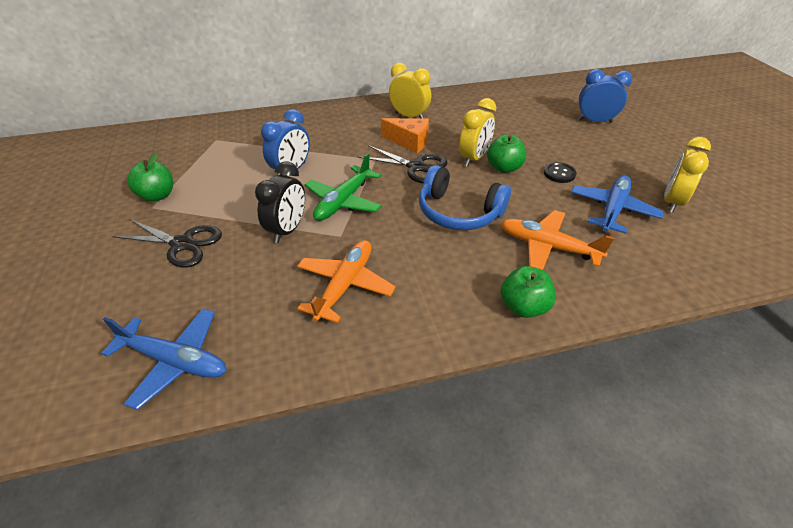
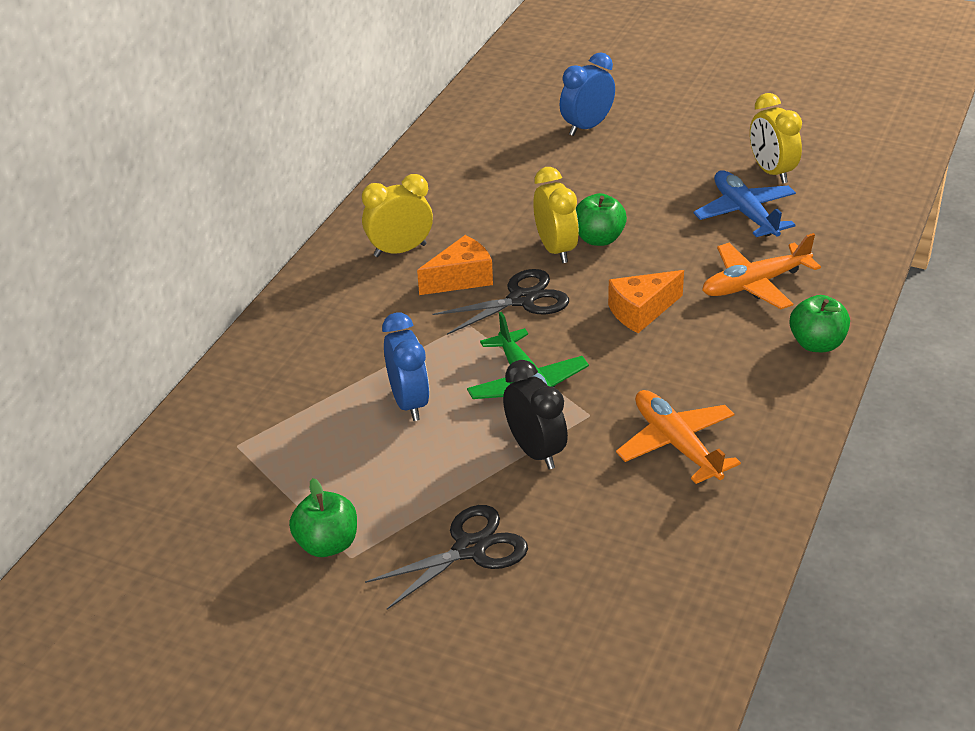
camera: 50 degrees left, 5 degrees down
(175, 361) = (675, 608): blue plane -> none
(458, 212) = (641, 311): blue headphones -> orange cheese
(559, 173) = (652, 209): black button -> none

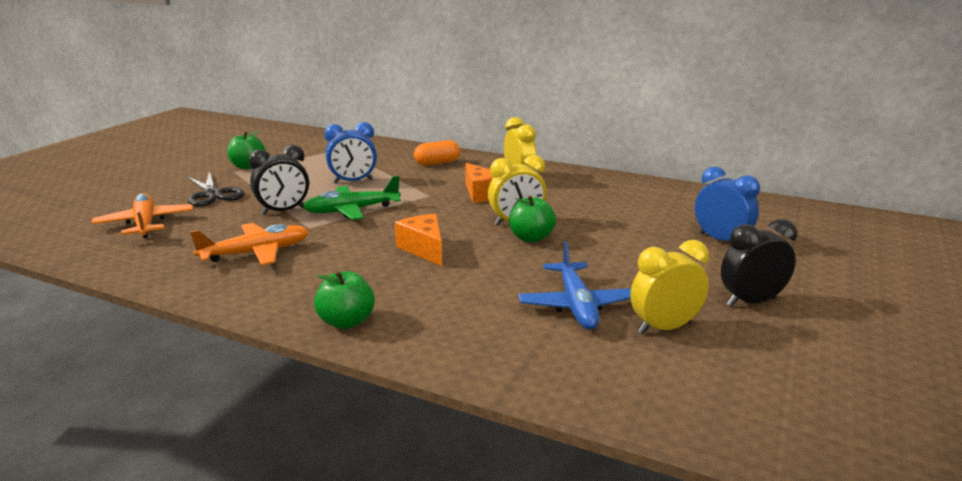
camera: 90 degrees right, 15 degrees down
(326, 327) = (437, 163): none -> orange capsule
(522, 300) = (451, 211): black scissors -> none
(714, 128) = (751, 302): none -> black clock
(745, 213) = (576, 305): blue plane -> blue plane turned 105 degrees clockwise
(755, 284) = (451, 300): orange plane -> orange plane (145, 224)

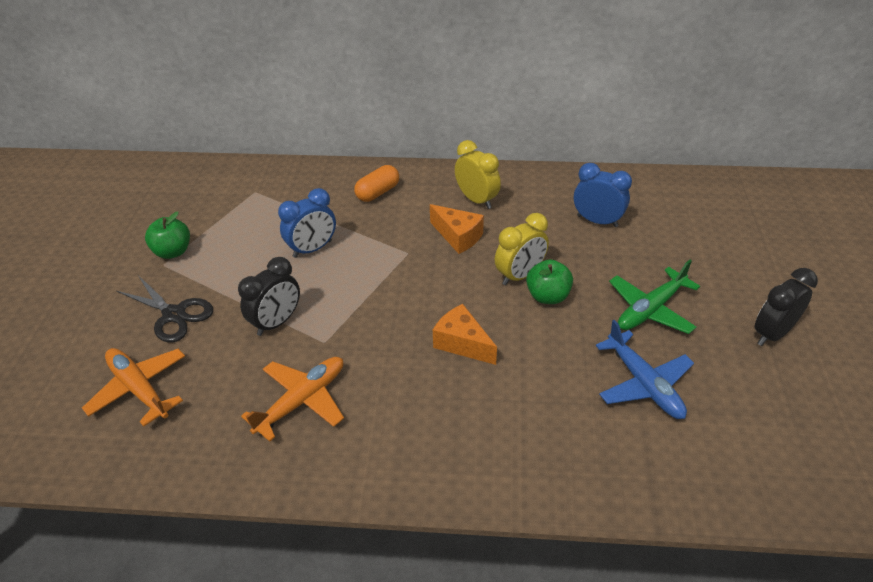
camera: 20 degrees left, 20 degrees up
(346, 322) = (466, 475): green apple -> none
(352, 210) = (348, 300): green plane -> green plane (650, 309)
(664, 328) = (727, 391): yellow clock -> none
(721, 240) = (706, 252): blue clock -> blue clock (597, 221)

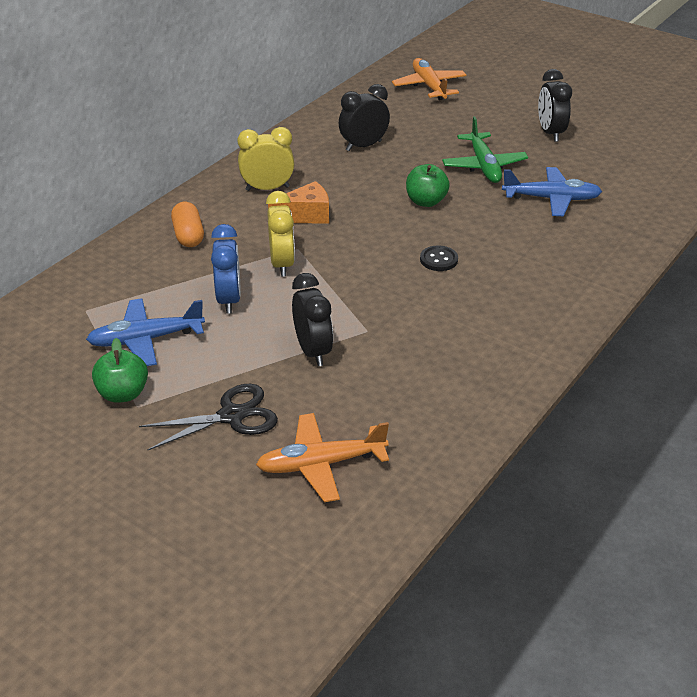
camera: 60 degrees left, 5 degrees down
(238, 233) = (146, 339): none -> blue plane
(302, 401) = (428, 364): orange plane -> orange plane (429, 86)
(462, 343) = (438, 260): orange cheese -> black button
(520, 275) = (389, 204): yellow clock -> yellow clock (282, 264)
(597, 221) = (363, 146): blue clock -> black clock

